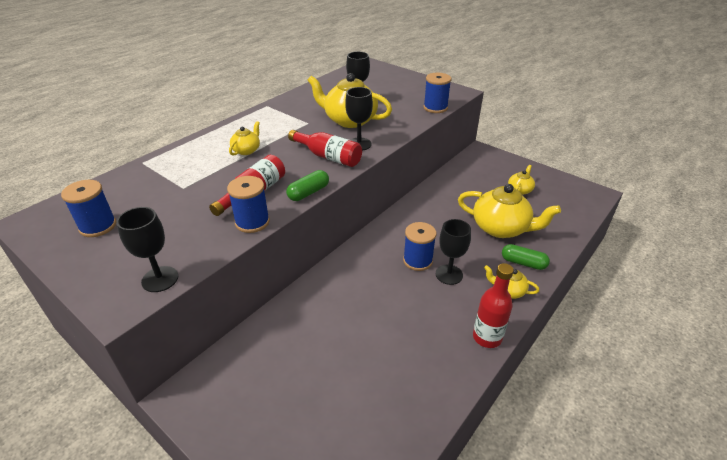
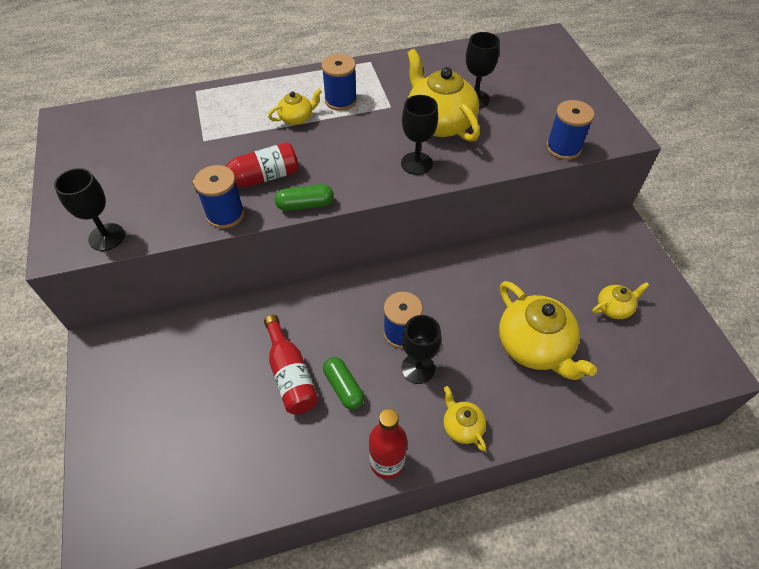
camera: 35 degrees right, 15 degrees up
(98, 226) = (107, 152): blue spool -> blue spool (340, 100)
(328, 157) = (368, 166): red bottle -> red bottle (290, 375)
(523, 263) = (514, 405): green capsule -> green capsule (343, 387)

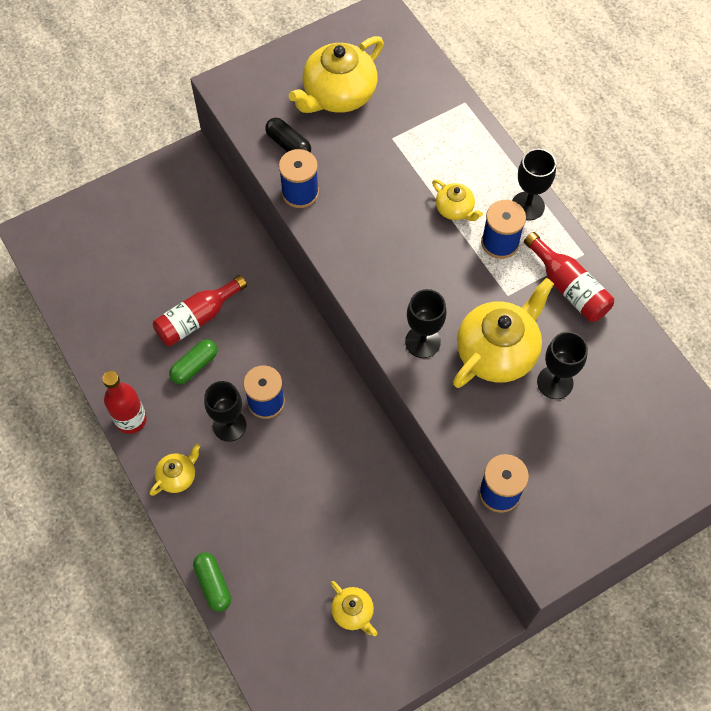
camera: 75 degrees right, 10 degrees up
(106, 237) = (248, 113): black goblet -> black goblet (527, 206)
(165, 212) = (288, 145): none -> black capsule
(255, 180) = (352, 202): red bottle -> red bottle (568, 287)
(305, 205) = (331, 255): green capsule -> green capsule (213, 584)
(534, 346) = (282, 532): yellow teapot -> yellow teapot (338, 95)

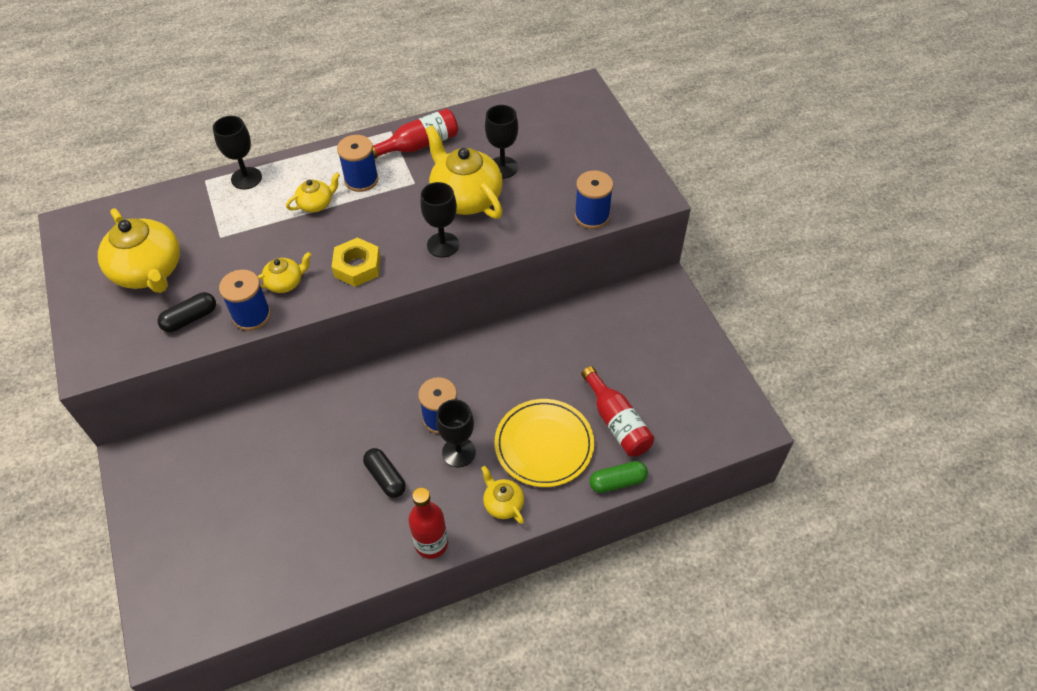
camera: 80 degrees left, 10 degrees down
(194, 366) = (385, 477): green capsule -> black capsule
(197, 318) = (331, 470): red bottle -> red bottle (617, 422)
(248, 505) = (544, 445): none -> yellow plate
(353, 612) = (654, 374): yellow teapot -> yellow teapot (285, 283)
(377, 267) = (357, 266): none -> yellow nut
(527, 206) = (331, 156): black goblet -> black goblet (246, 178)

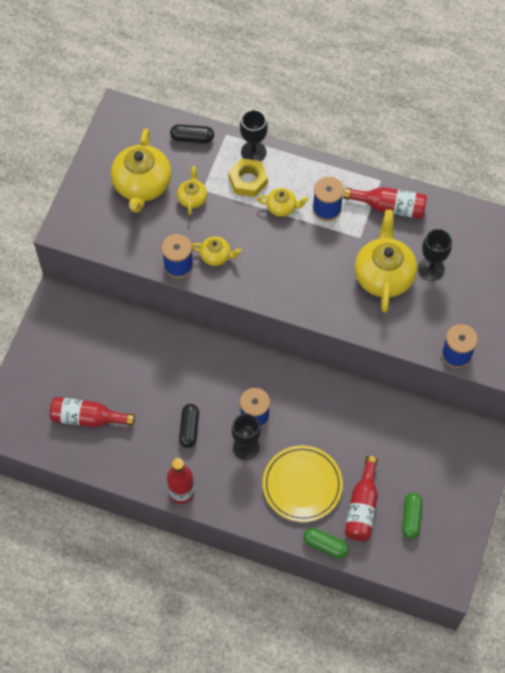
camera: 40 degrees right, 10 degrees up
(190, 318) = (141, 240): black capsule -> black capsule (192, 138)
(264, 548) = (87, 418): none -> red bottle
(357, 266) = (269, 277): yellow nut -> yellow nut (248, 180)
(443, 245) = (337, 302): black goblet -> none
(503, 504) = (244, 502): yellow teapot -> yellow teapot (192, 198)
(668, 398) = (411, 518): none -> green capsule

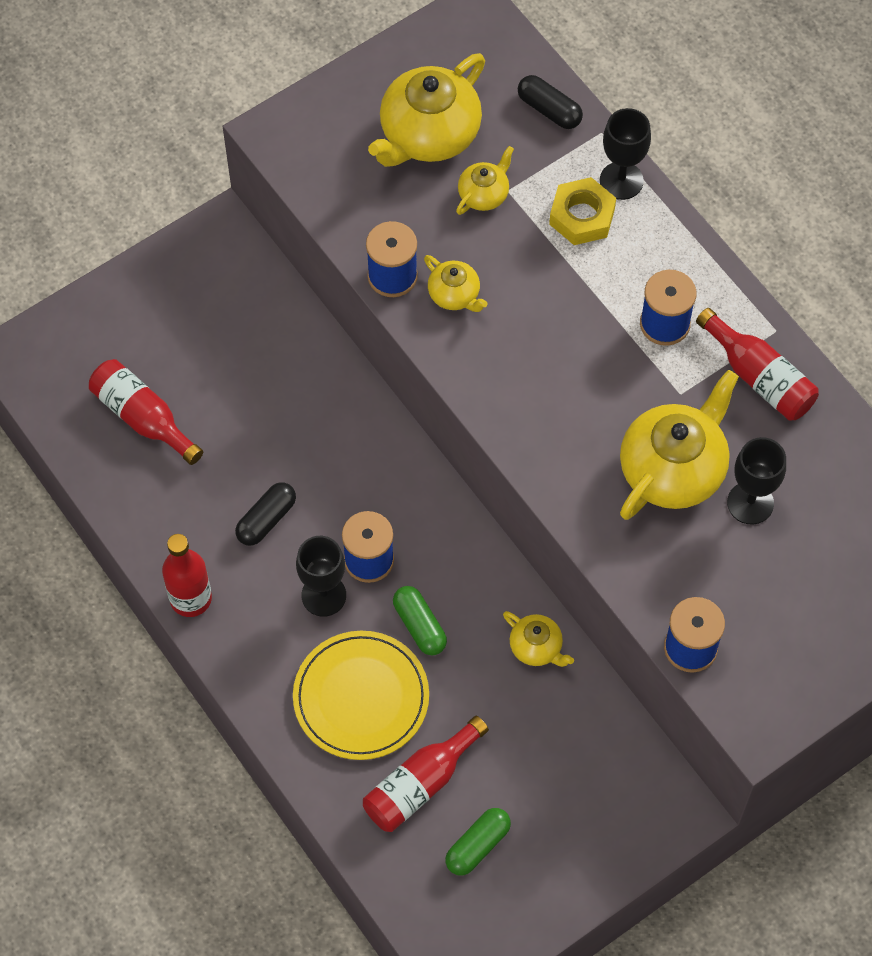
camera: 35 degrees right, 0 degrees up
(282, 207) = (601, 283): yellow teapot -> yellow teapot (536, 647)
(325, 545) = (328, 801): green capsule -> green capsule (419, 626)

